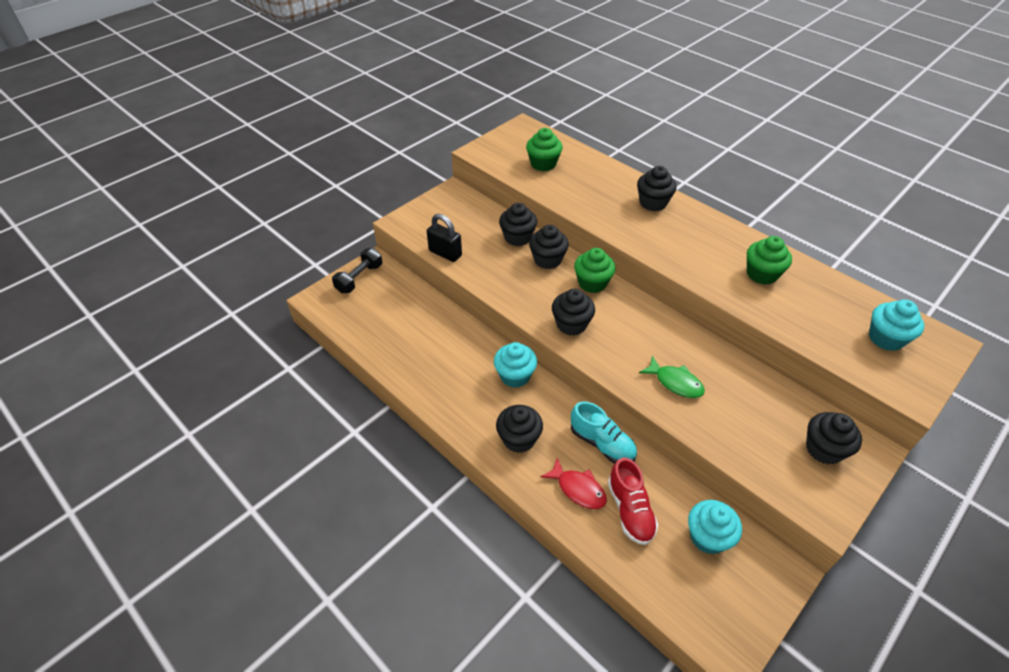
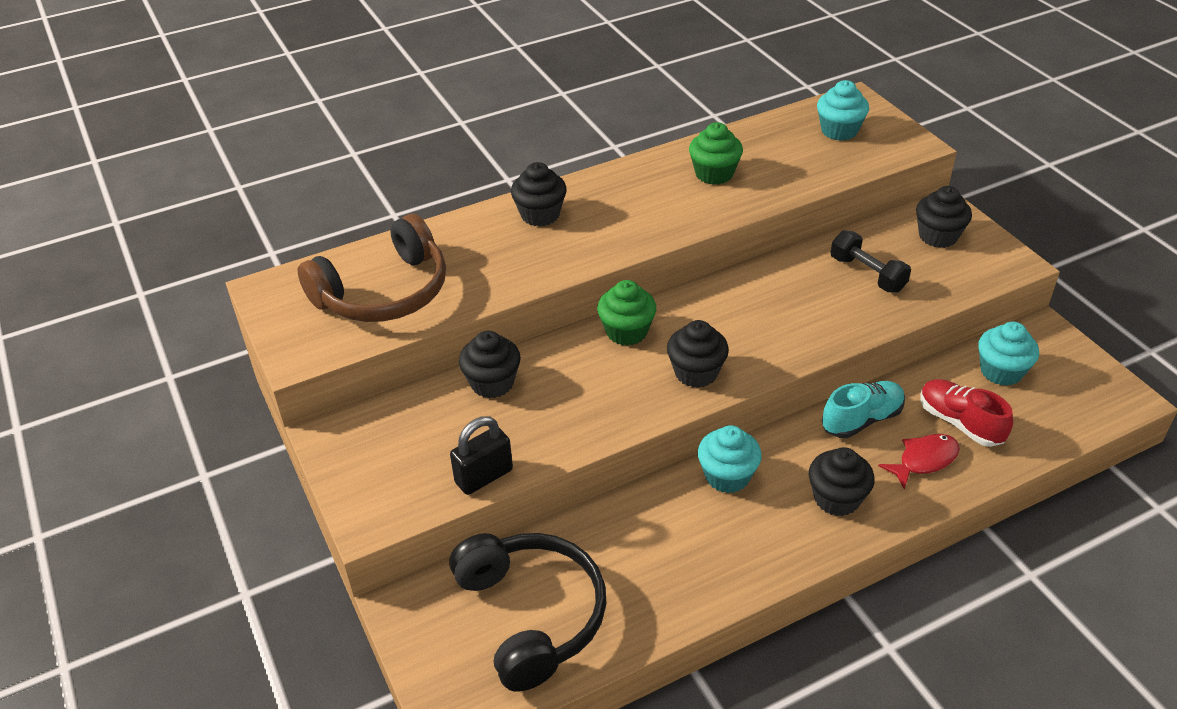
camera: 70 degrees left, 5 degrees down
(359, 278) = (431, 637): black dumbbell -> black dumbbell (867, 274)
(382, 312) = (531, 615): none -> black headphones
(543, 164) = (384, 292): green cupcake -> brown headphones
(547, 260) = (558, 363): black cupcake -> none
(630, 510) = (960, 423): red shoe -> red shoe turned 135 degrees counterclockwise
(675, 382) = (823, 310): green fish -> none

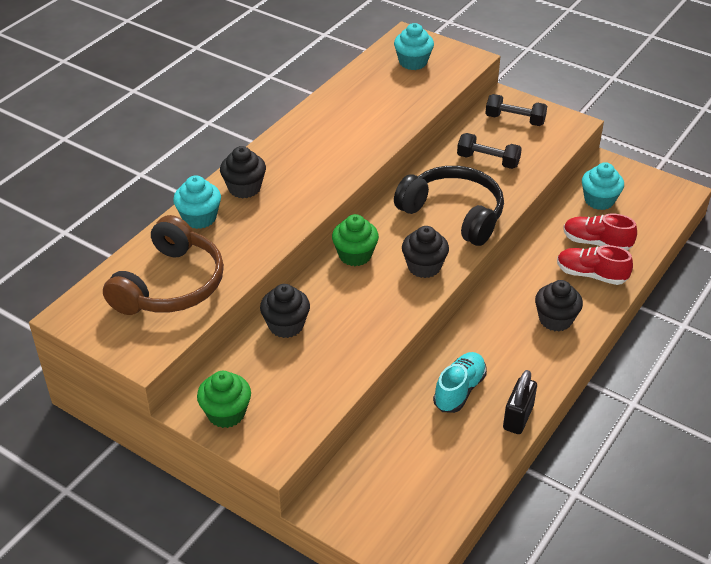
camera: 30 degrees left, 0 degrees up
(484, 476) = (332, 391): black padlock -> black padlock (518, 417)
(531, 615) = (415, 474): black headphones -> black headphones (453, 214)
(714, 174) = (349, 119): green cupcake -> green cupcake (226, 413)
(727, 476) = (477, 332): turquoise cupcake -> turquoise cupcake (199, 218)
(862, 419) = (536, 262): turquoise shoe -> turquoise shoe (459, 390)
(924, 460) = (591, 275): red fish -> red shoe
(938, 236) = (515, 120): black cupcake -> black dumbbell

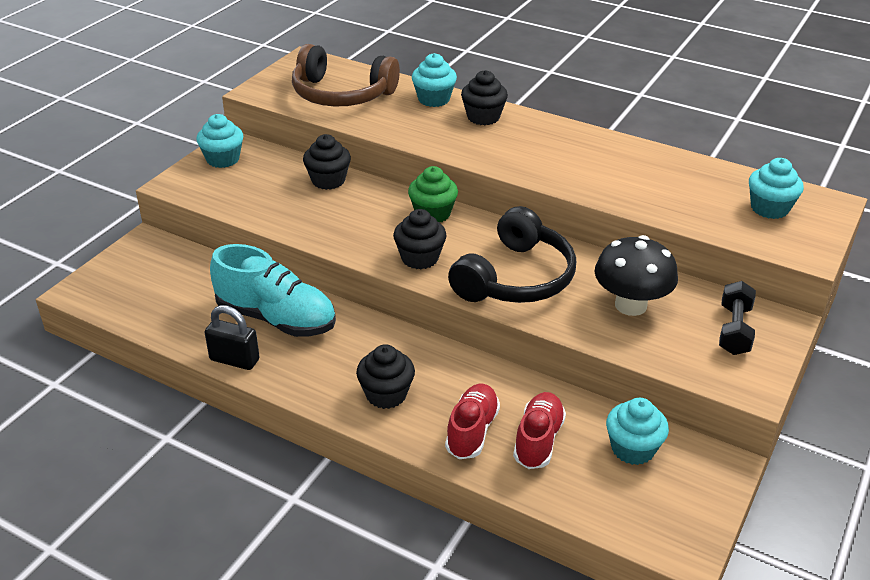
camera: 85 degrees right, 5 degrees down
(226, 413) = (223, 159): green cupcake -> turquoise cupcake
(459, 390) = (276, 318): turquoise shoe -> turquoise shoe, size x1.57
(488, 161) = (630, 305): black dumbbell -> black mushroom

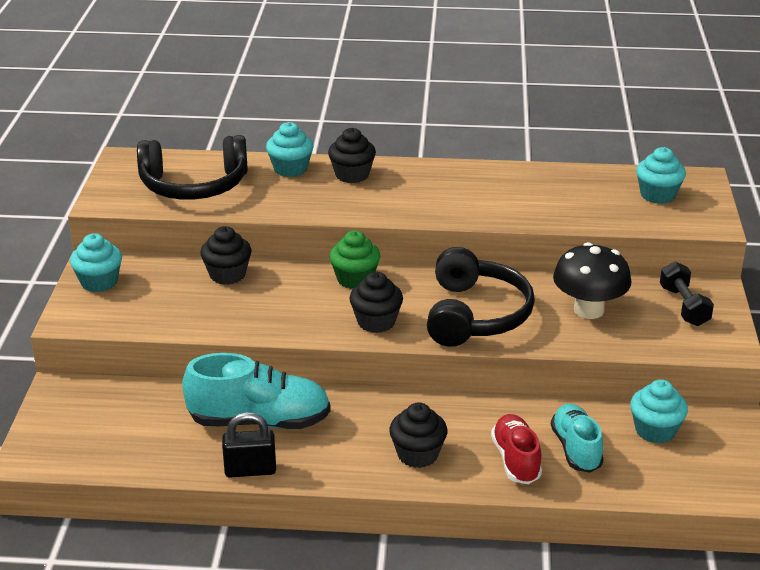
camera: 25 degrees left, 5 degrees down
(341, 94) = (194, 185): brown headphones -> black headphones
(538, 440) = (576, 449): red shoe -> turquoise shoe

